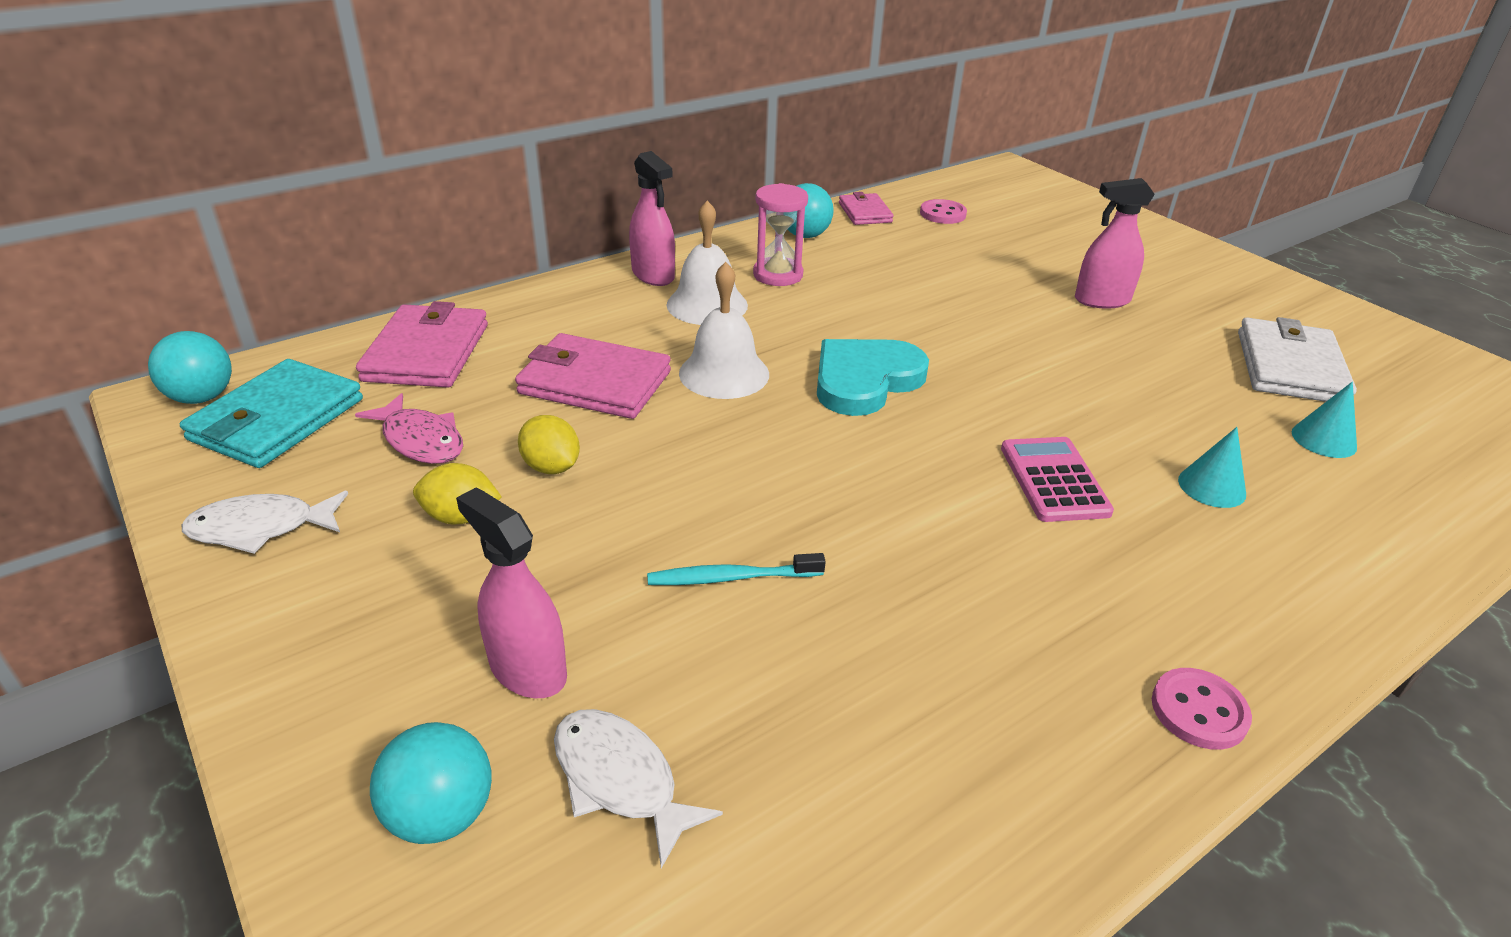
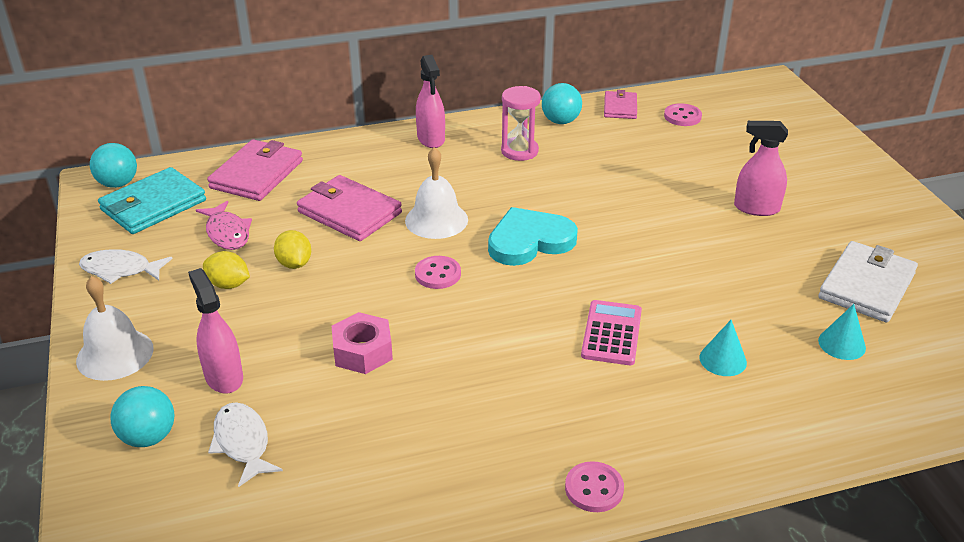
camera: 20 degrees right, 0 degrees up
(707, 305) = (455, 167): white bell -> white bell (115, 354)
(731, 578) = (362, 351): turquoise toothbrush -> pink nut
(771, 444) = (438, 274): none -> pink button

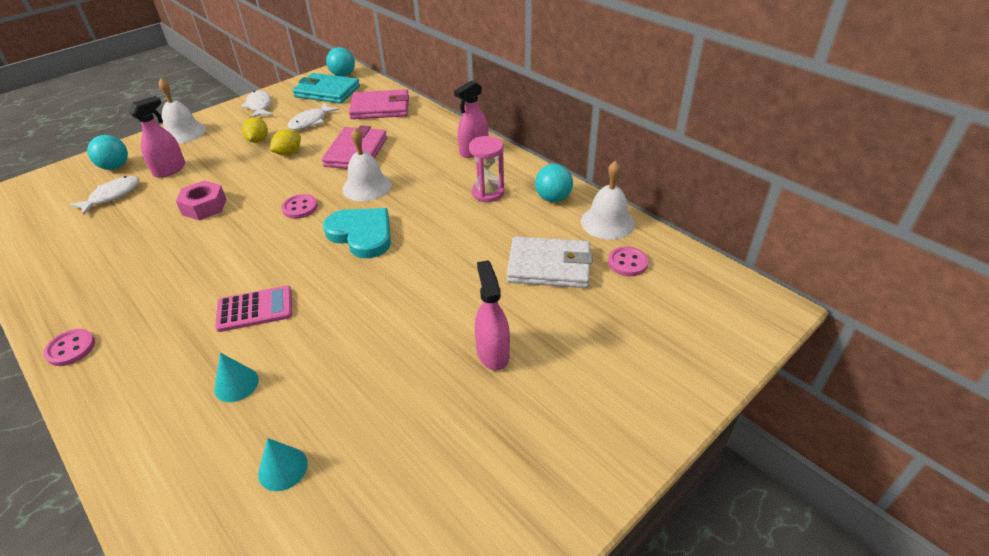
camera: 65 degrees right, 5 degrees up
(227, 233) = (311, 122): pink fish -> white fish
(620, 107) = (607, 222): pink wallet -> white bell
(866, 286) = (394, 472): white wallet -> white wallet (549, 266)

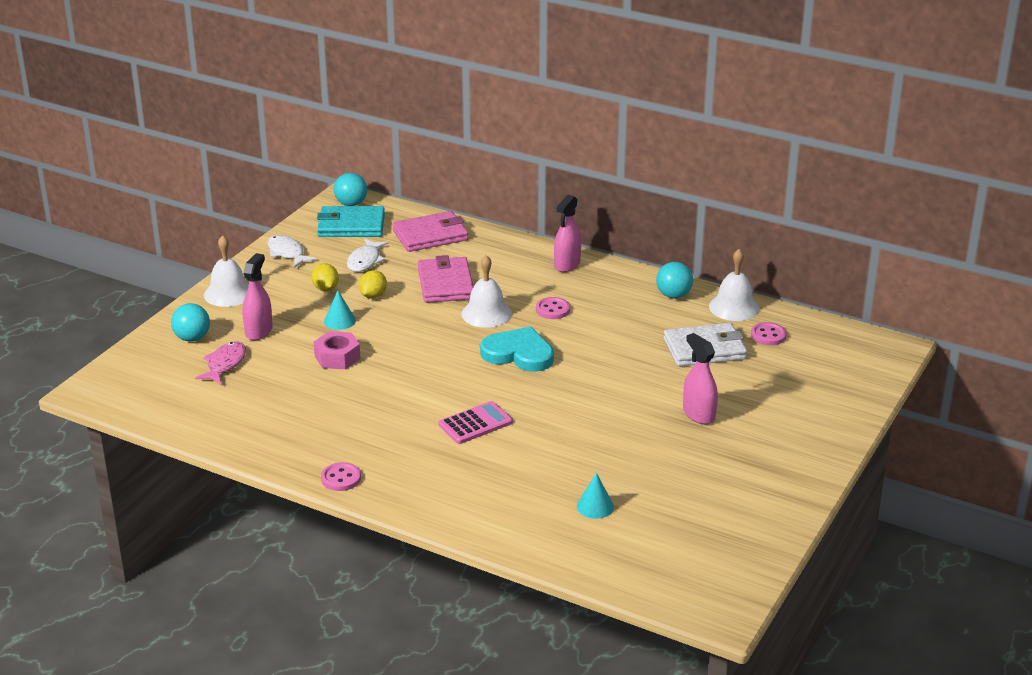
camera: 20 degrees left, 10 degrees down
(112, 196) = (225, 364): white fish -> pink fish
(236, 384) = (511, 471): turquoise cone -> turquoise cone (339, 321)
(300, 208) = (437, 342): pink button -> pink button (552, 310)
(488, 193) = (609, 300): pink hourglass -> none

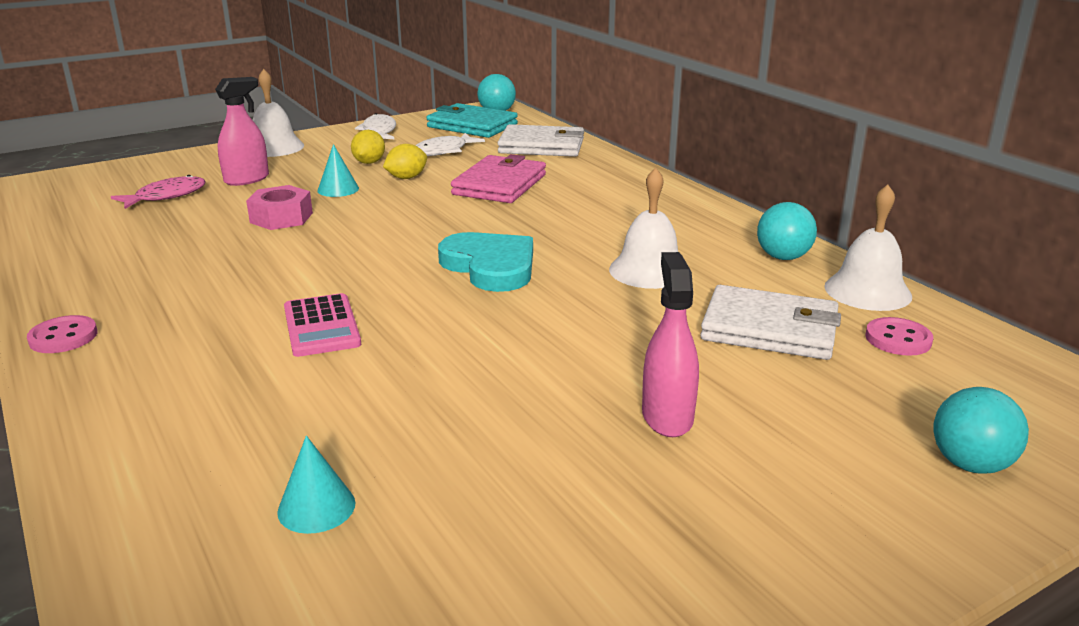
camera: 30 degrees right, 5 degrees down
(192, 338) = (179, 170): turquoise ball -> turquoise ball (970, 464)
(430, 235) = (542, 146): pink wallet -> white wallet
(475, 423) = (321, 326): pink calculator -> pink calculator turned 75 degrees clockwise
(486, 313) = (507, 219): white bell -> white bell (649, 270)
(552, 310) = (595, 234): pink button -> none
(567, 264) = (668, 198): pink spray bottle -> none

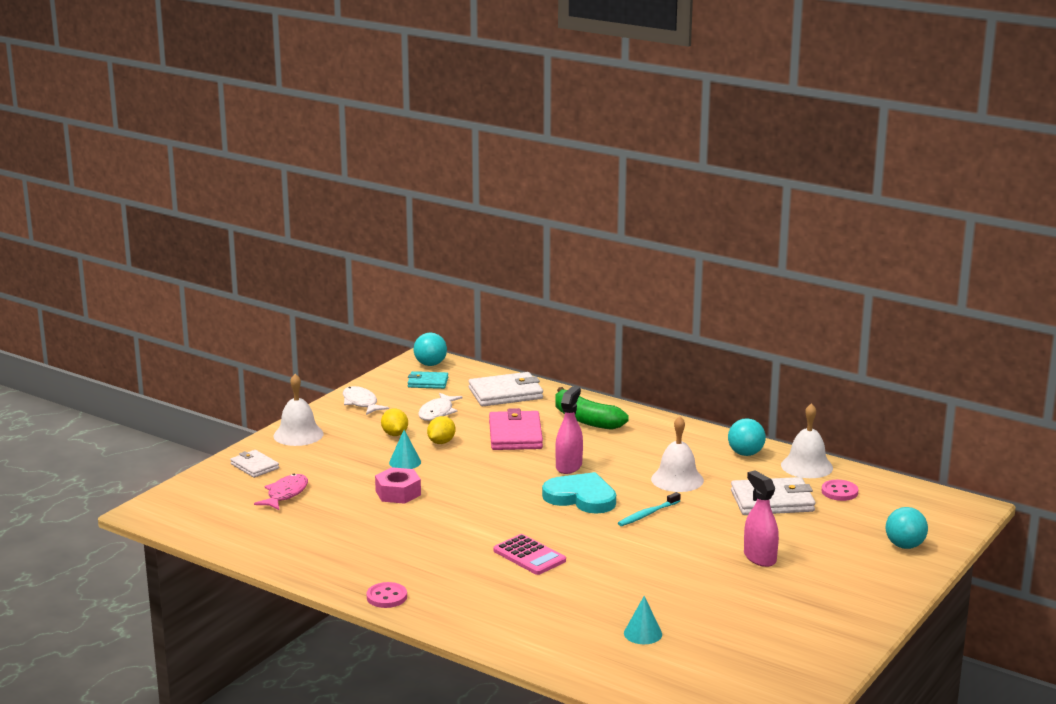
camera: 25 degrees left, 5 degrees down
(184, 166) = (254, 466): none -> white wallet
(247, 179) = (323, 468): pink spray bottle -> pink spray bottle (569, 466)
(472, 125) = (427, 382): turquoise wallet -> turquoise wallet, size x0.59
(556, 307) = (647, 514): none -> turquoise toothbrush
(603, 184) = (585, 420): none -> green banana

